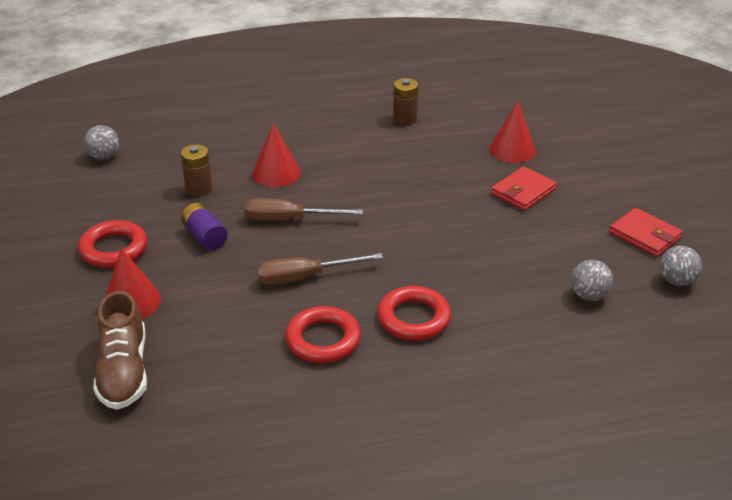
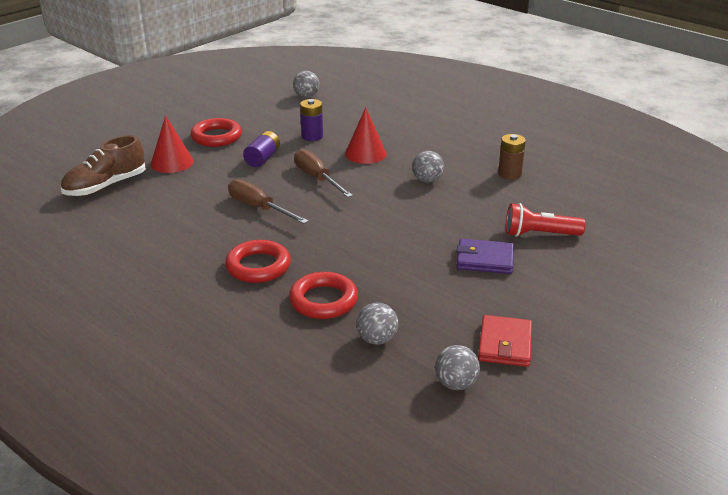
camera: 55 degrees right, 5 degrees down
(199, 188) = (312, 136): brown battery -> purple battery
(323, 340) = (198, 239): red ring -> red ring (323, 300)
(367, 162) = (427, 180): none -> grey ball
(512, 150) = (539, 234): red cone -> red flashlight
(523, 192) = (485, 259): red wallet -> purple wallet

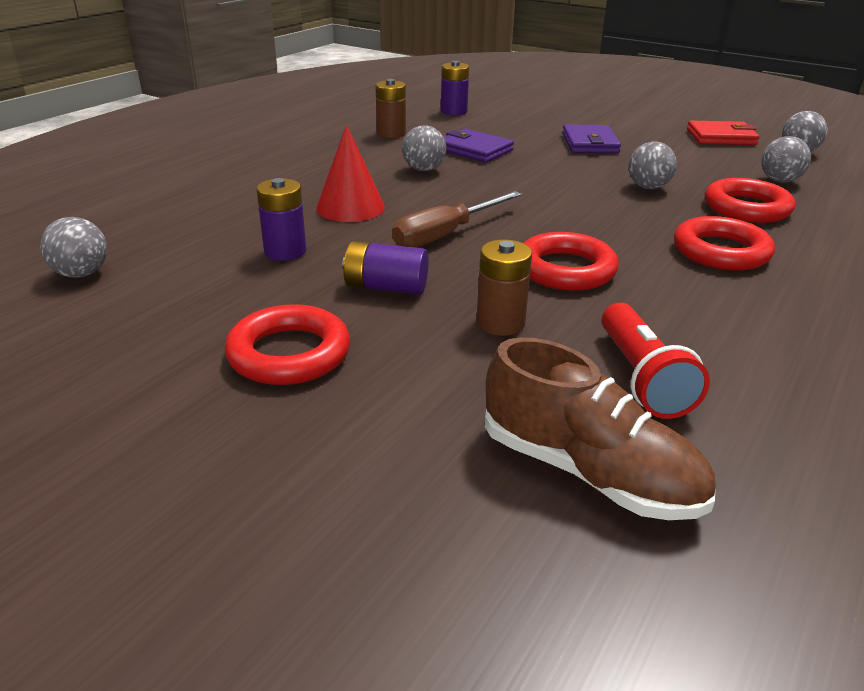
camera: 100 degrees left, 0 degrees up
(172, 162) = (432, 392): red cone -> none
(214, 182) = (500, 323): none -> brown battery
(259, 208) = (565, 269): brown screwdriver -> red ring
(376, 265) = (648, 187): none -> grey ball
(469, 203) = (474, 150): none -> purple wallet
(539, 234) = (522, 124): red flashlight -> red flashlight (641, 378)
(577, 205) = (454, 111): none -> purple battery

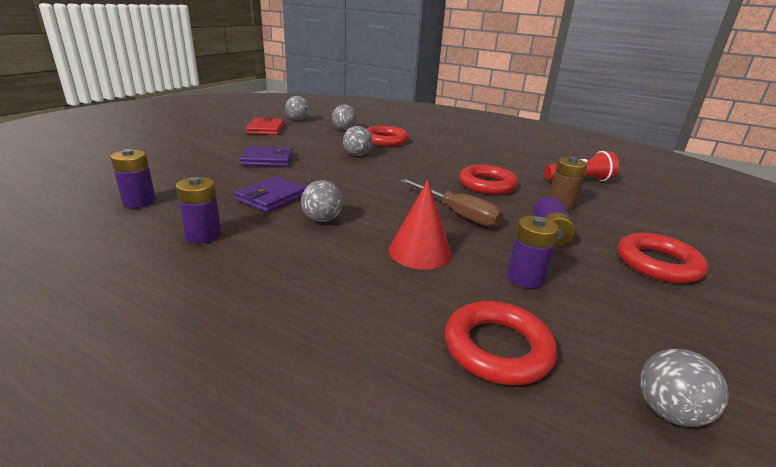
camera: 95 degrees left, 5 degrees down
(391, 133) = (203, 235): brown battery -> purple battery
(588, 472) = (654, 195): brown shoe -> none
(720, 251) = (444, 152): red ring -> red ring (497, 348)

